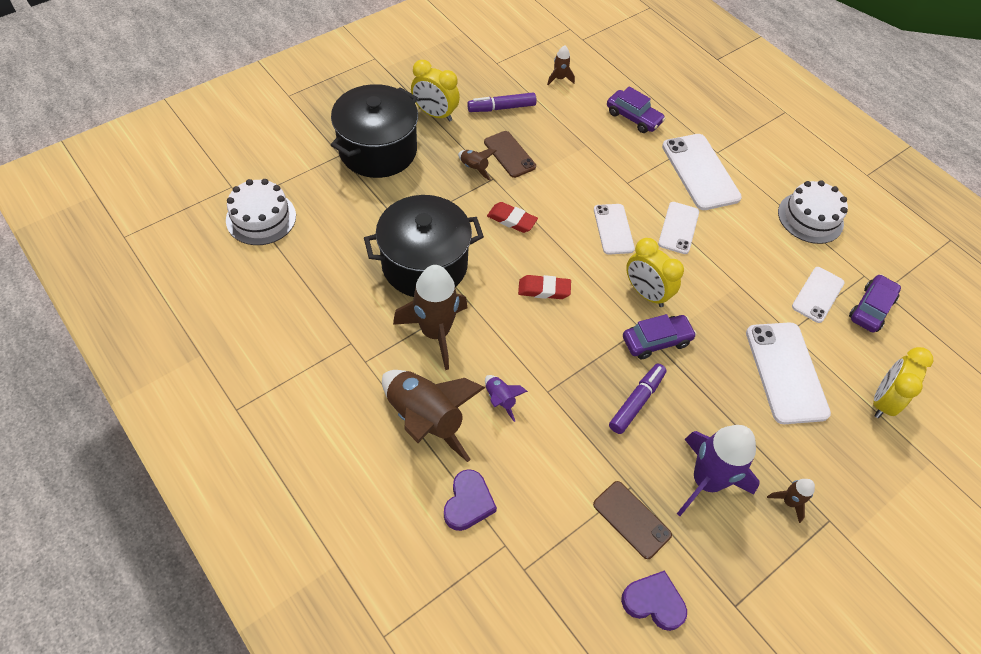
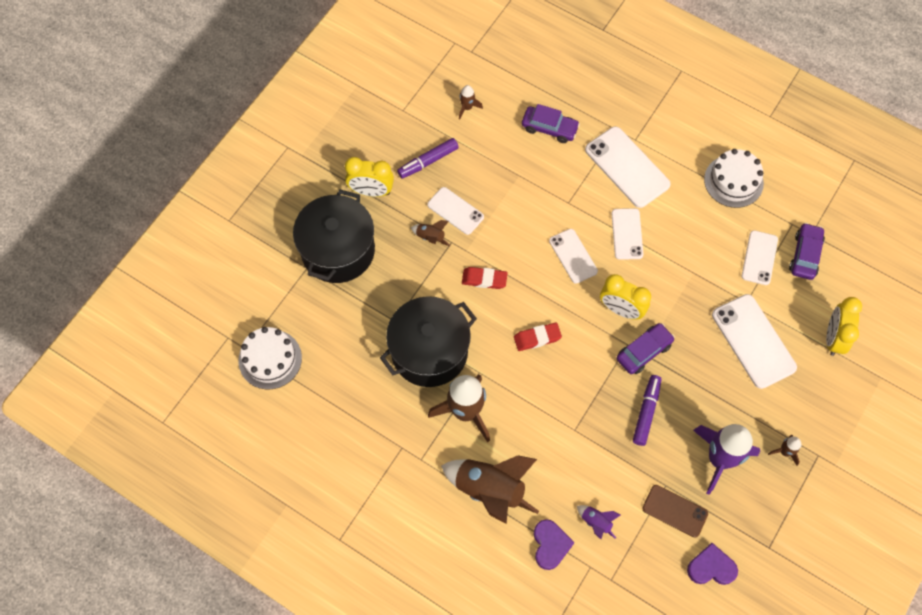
camera: 15 degrees left, 10 degrees up
(500, 399) = (540, 451): purple rocket -> purple rocket (596, 522)
(509, 154) = (455, 211): brown phone -> white phone

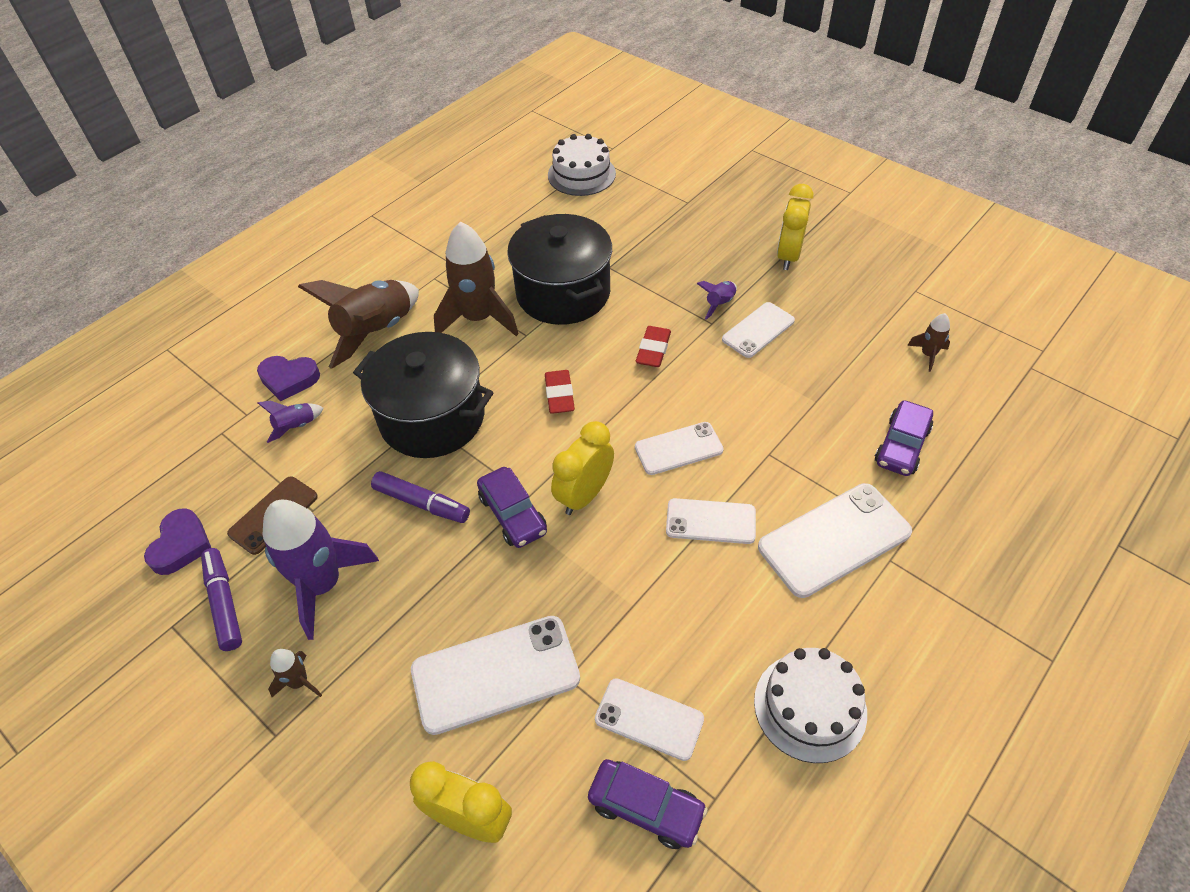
camera: 100 degrees right, 15 degrees down
(338, 250) = (707, 226): black pot -> black pot (432, 418)
(428, 161) = (835, 309): purple marker -> purple marker (224, 603)
(430, 237) = (719, 304): brown rocket -> purple rocket

